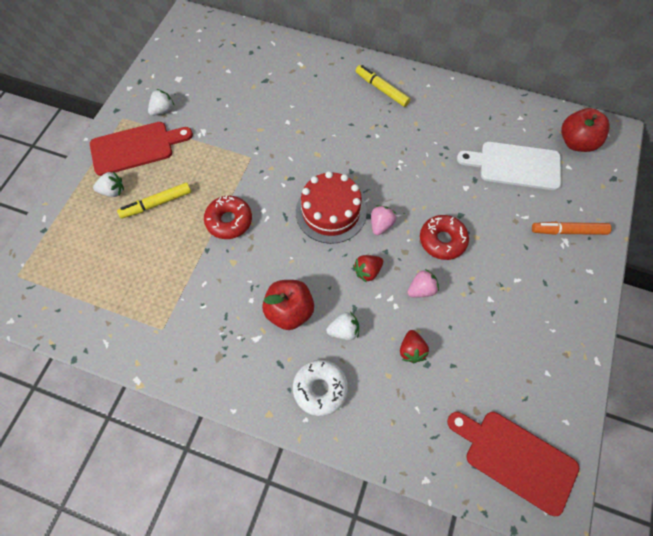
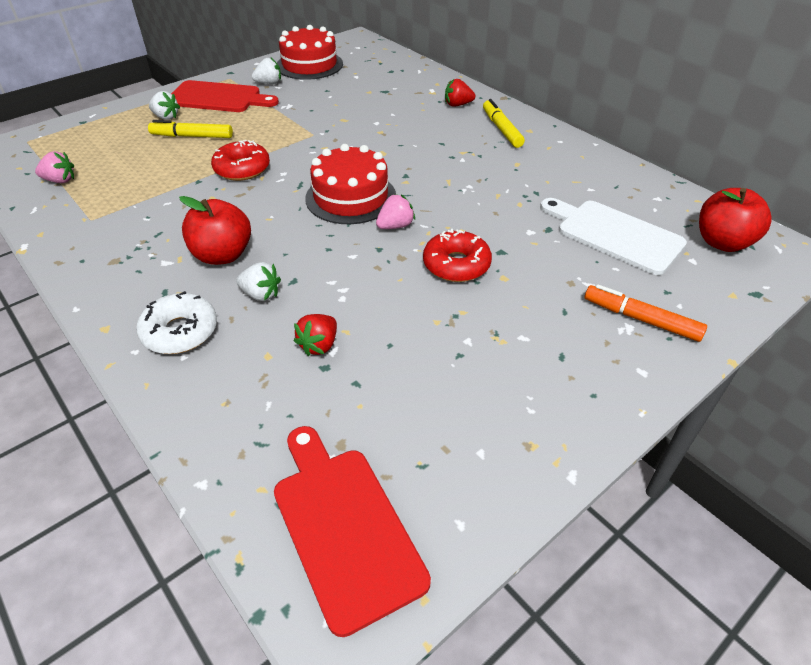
camera: 30 degrees right, 20 degrees down
(177, 71) = (309, 65): none -> red cake
(367, 271) = (340, 257): red strawberry -> red strawberry (457, 105)
(421, 289) = (387, 296): pink strawberry -> pink strawberry (60, 180)

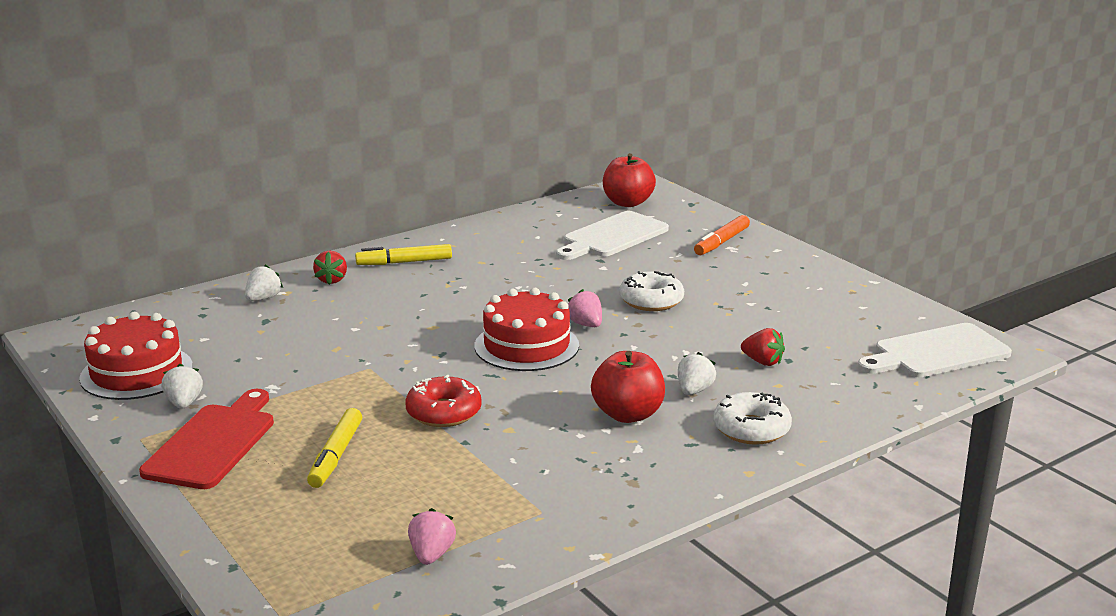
camera: 85 degrees left, 20 degrees down
(166, 117) = (259, 484): white strawberry -> white strawberry (263, 299)
(344, 526) = (936, 353): red cutting board -> white cutting board
(456, 265) = (651, 301): red donut -> white donut

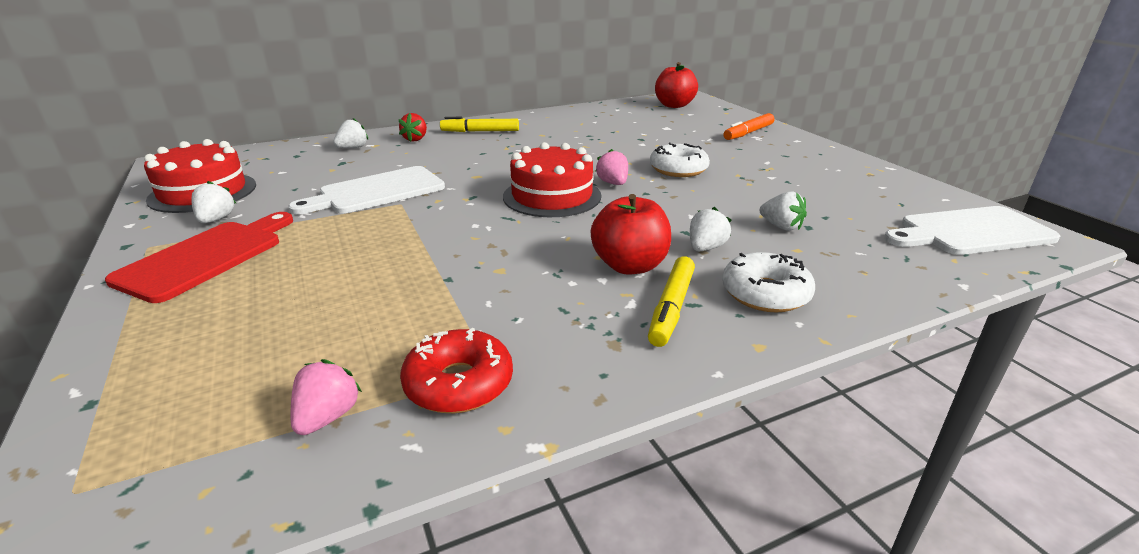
camera: 10 degrees right, 5 degrees up
(336, 456) = (310, 281): yellow marker -> yellow marker (671, 308)
(444, 412) = (444, 247): red donut -> red donut (459, 383)
(612, 236) = (656, 124): white cutting board -> white cutting board (377, 192)
(762, 362) = (781, 226): red strawberry -> white strawberry

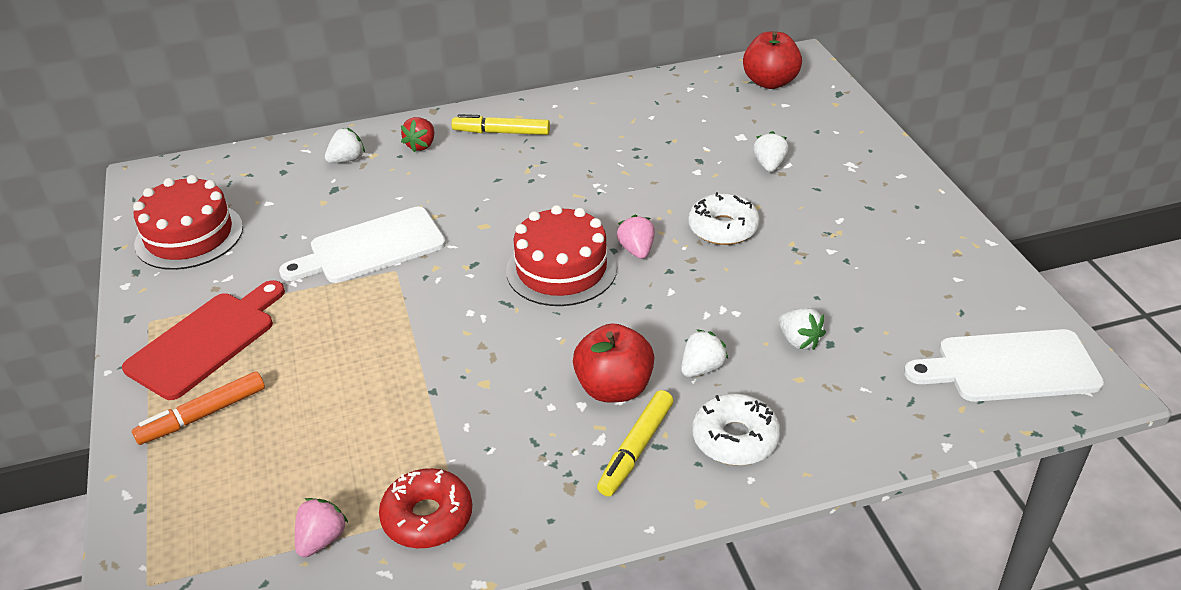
camera: 10 degrees right, 10 degrees up
(216, 219) = (208, 284): white strawberry -> white strawberry (769, 165)
(748, 133) = (844, 155): orange marker -> orange marker (203, 415)

